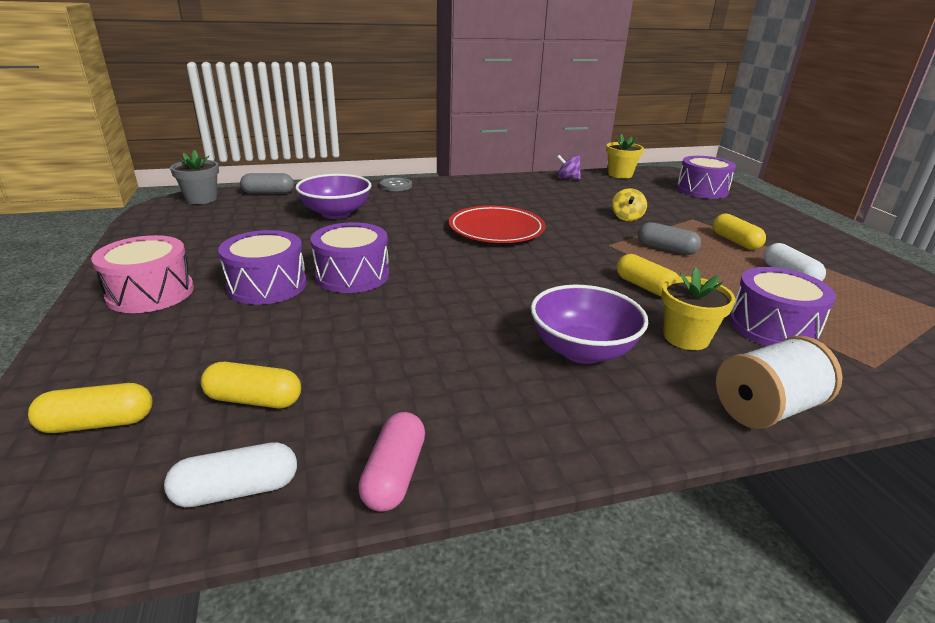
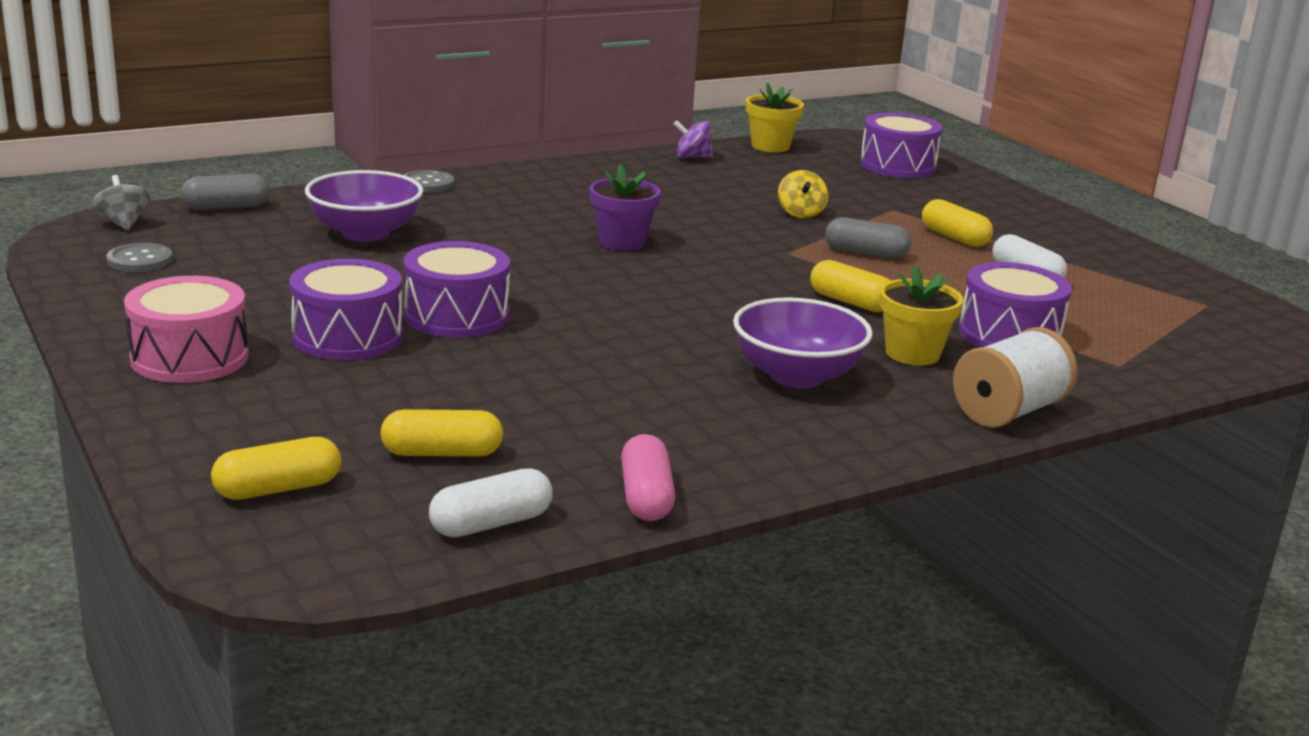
camera: 15 degrees left, 5 degrees down
(188, 222) = (140, 260): none -> grey button
(201, 199) = (123, 224): grey flower pot -> grey spinning top
(496, 229) = (622, 242): red plate -> purple flower pot

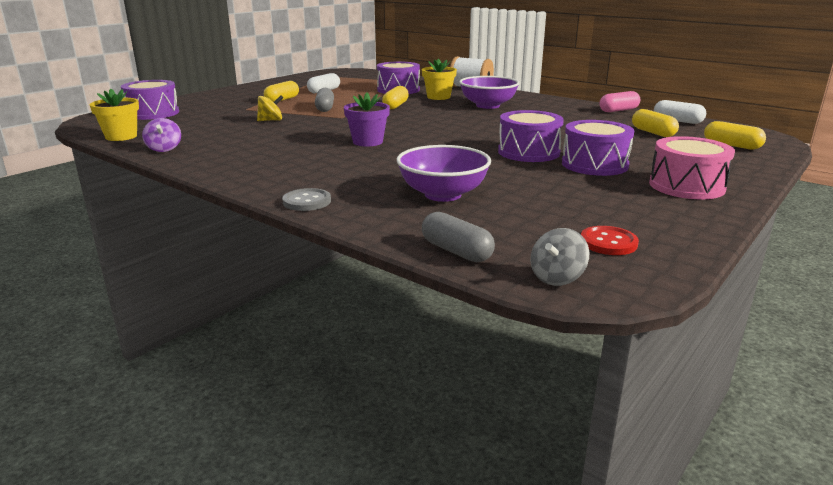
camera: 110 degrees left, 0 degrees up
(140, 260) = (608, 242): grey button -> red button

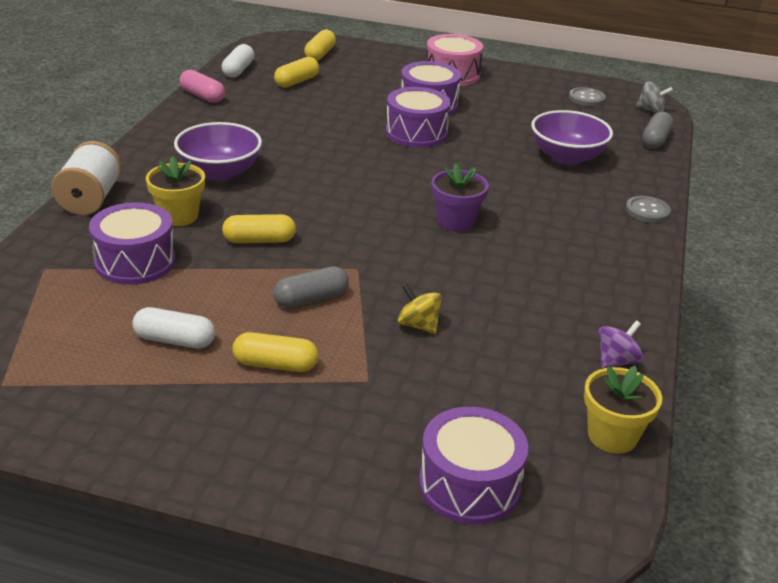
camera: 115 degrees left, 10 degrees up
(608, 242) = (586, 98): red button -> grey button

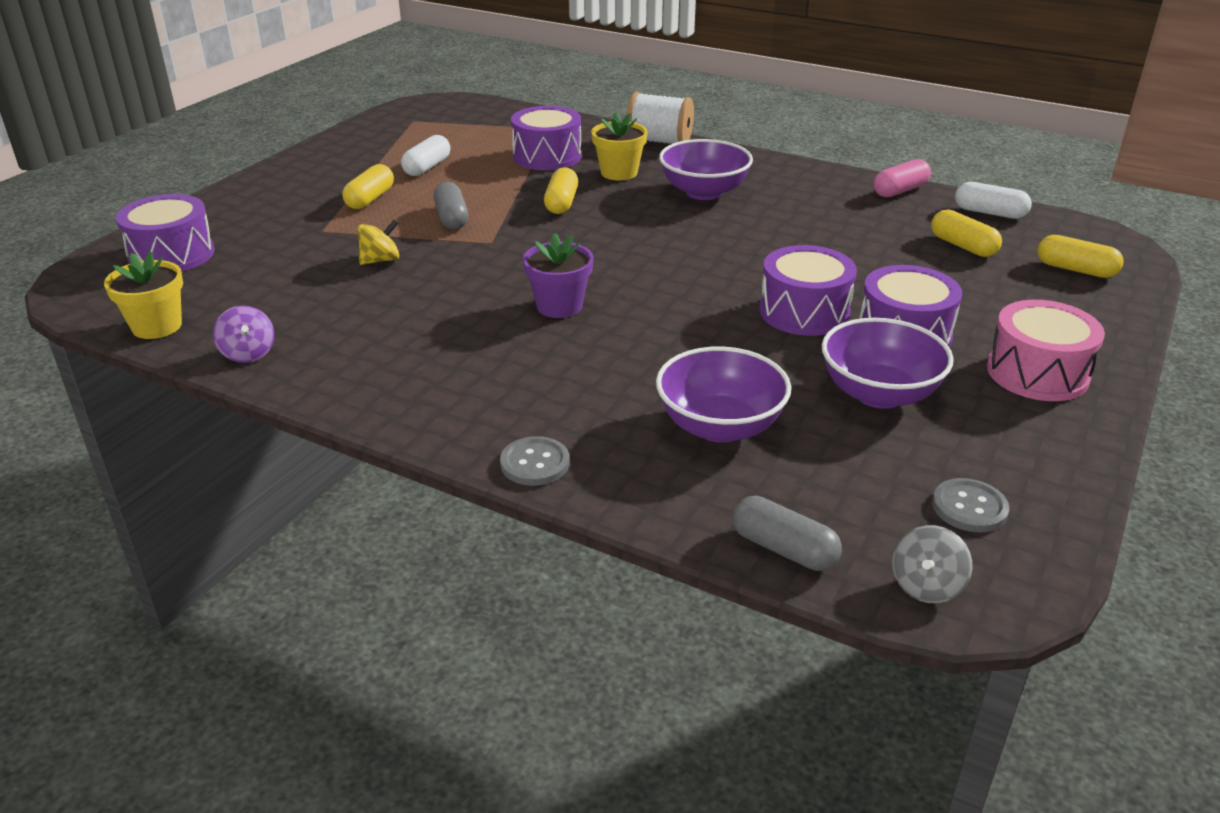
camera: 105 degrees right, 0 degrees up
(501, 114) = (879, 394): none -> purple bowl

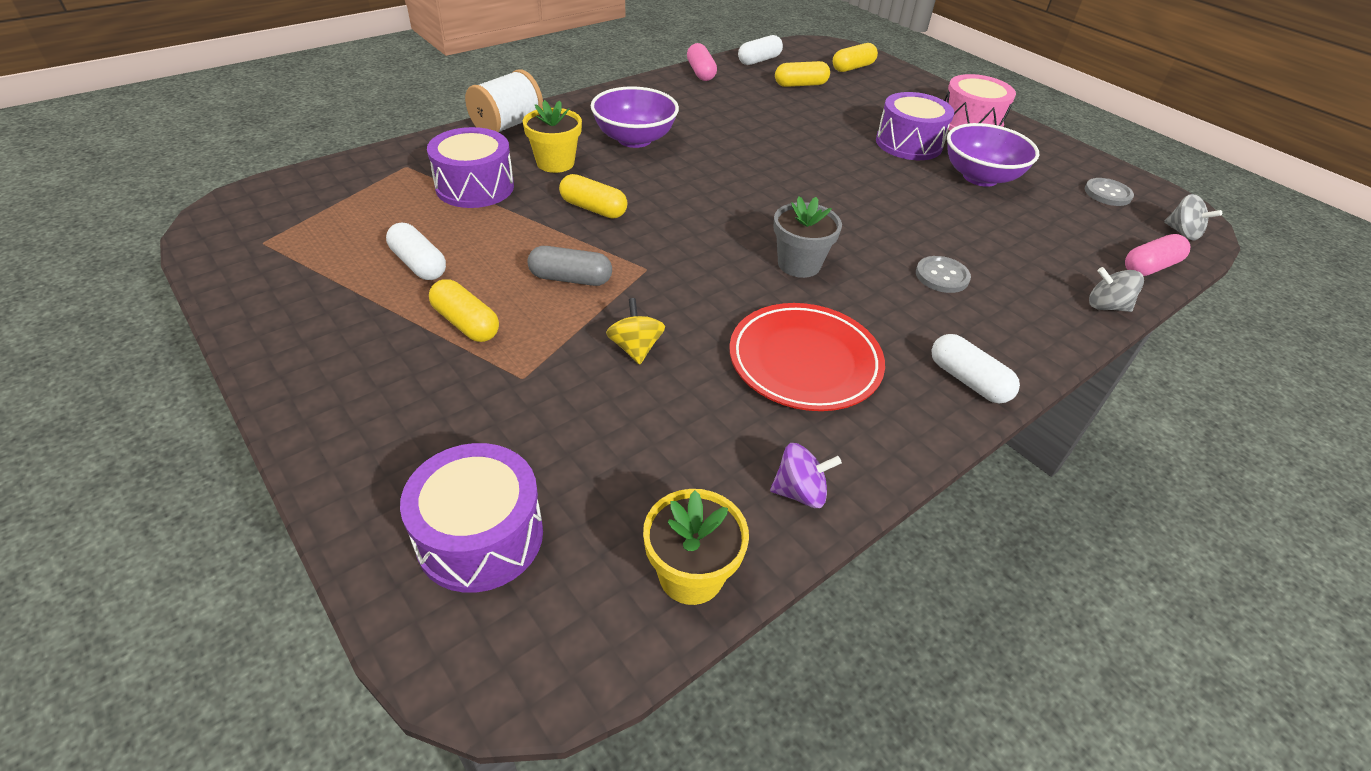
camera: 70 degrees left, 10 degrees up
(409, 331) = (804, 361): none -> red plate
(434, 419) = (968, 380): none -> white capsule
(535, 463) = (1044, 341): grey button -> grey button (942, 276)
(559, 306) = (799, 264): purple flower pot -> grey flower pot
(646, 509) = (1106, 306): none -> grey spinning top
(720, 426) = (1007, 246): purple bowl -> none
(783, 549) = (1150, 267): grey capsule -> pink capsule
(804, 312) = (863, 165): purple drum -> none

